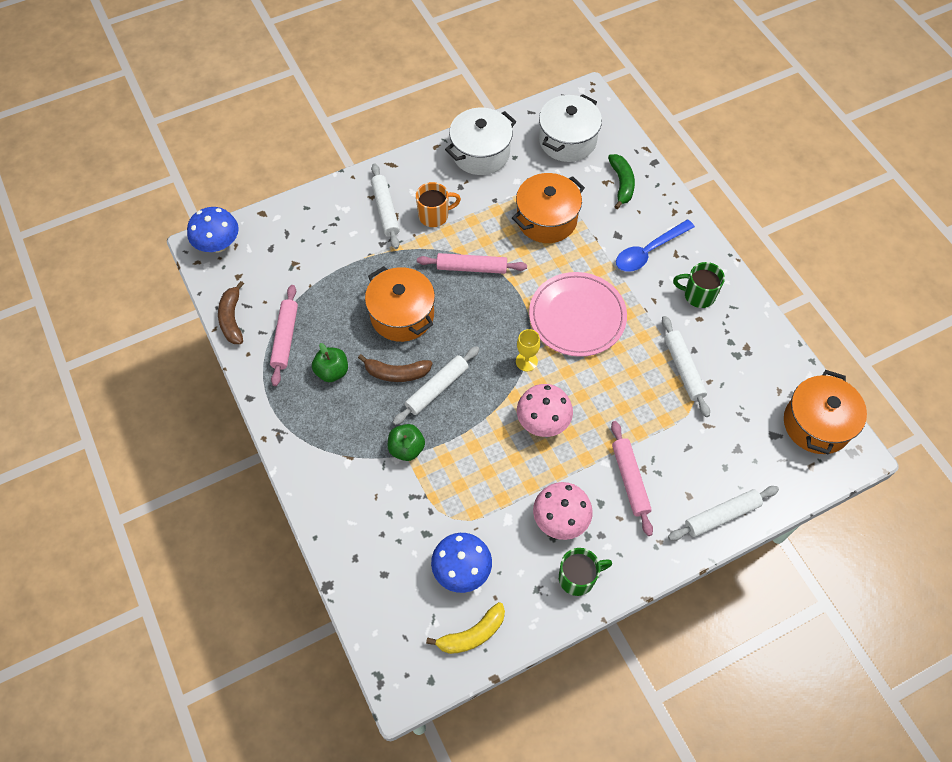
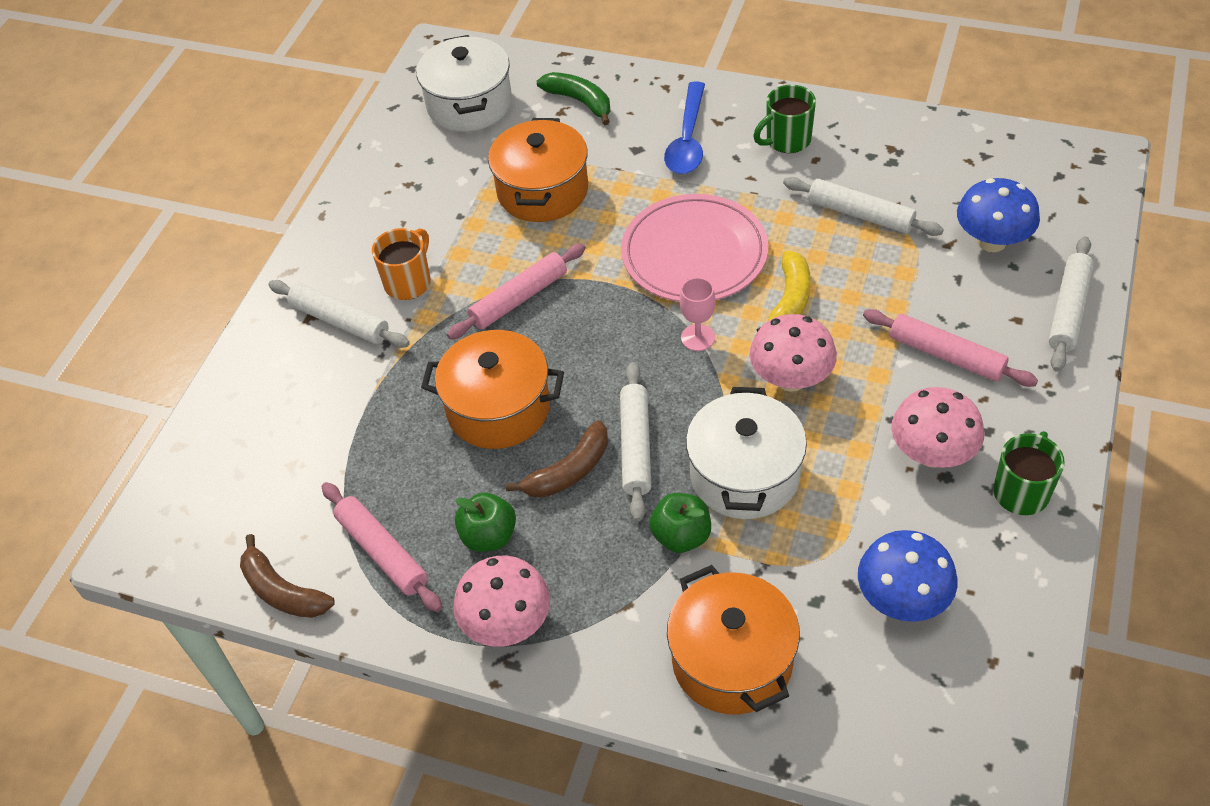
camera: 40 degrees left, 10 degrees down
(218, 245) = (158, 526): blue mushroom -> blue mushroom (991, 241)
(296, 417) = (507, 623): none -> pink mushroom
(472, 634) = (997, 652): yellow banana -> yellow banana (790, 300)
(480, 153) = (385, 184): white pot -> white pot (744, 475)
(526, 361) = (698, 337): yellow goblet -> pink goblet
(816, 424) = (1038, 161): orange pot -> orange pot (732, 660)

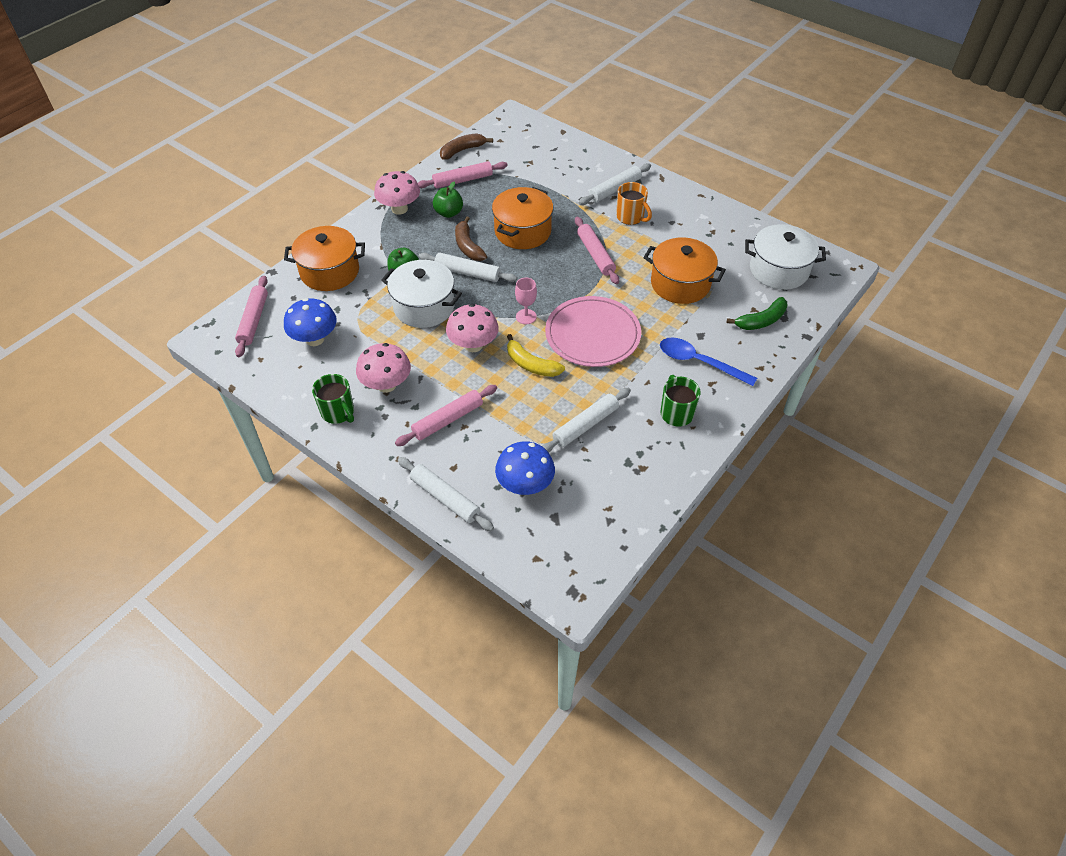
camera: 105 degrees right, 0 degrees up
(917, 725) = (253, 320): none -> pink rolling pin

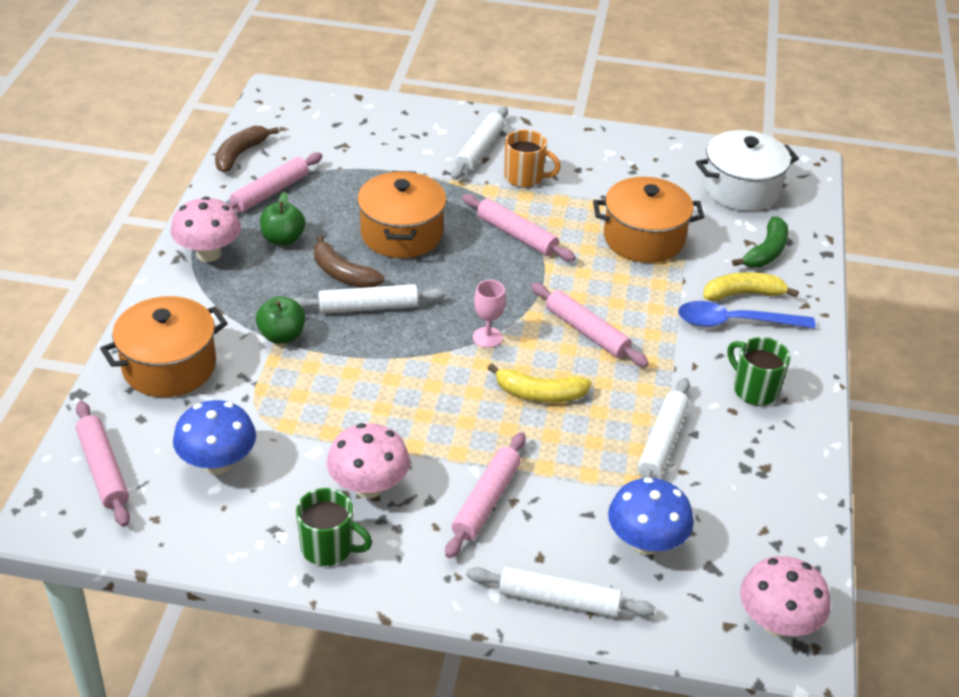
camera: 30 degrees left, 10 degrees down
(424, 307) = (342, 369): white pot -> none
(473, 345) = (447, 395): pink mushroom -> pink mushroom (777, 623)
(592, 334) = (587, 332): pink plate -> pink rolling pin
(721, 345) = (743, 294): none -> yellow banana

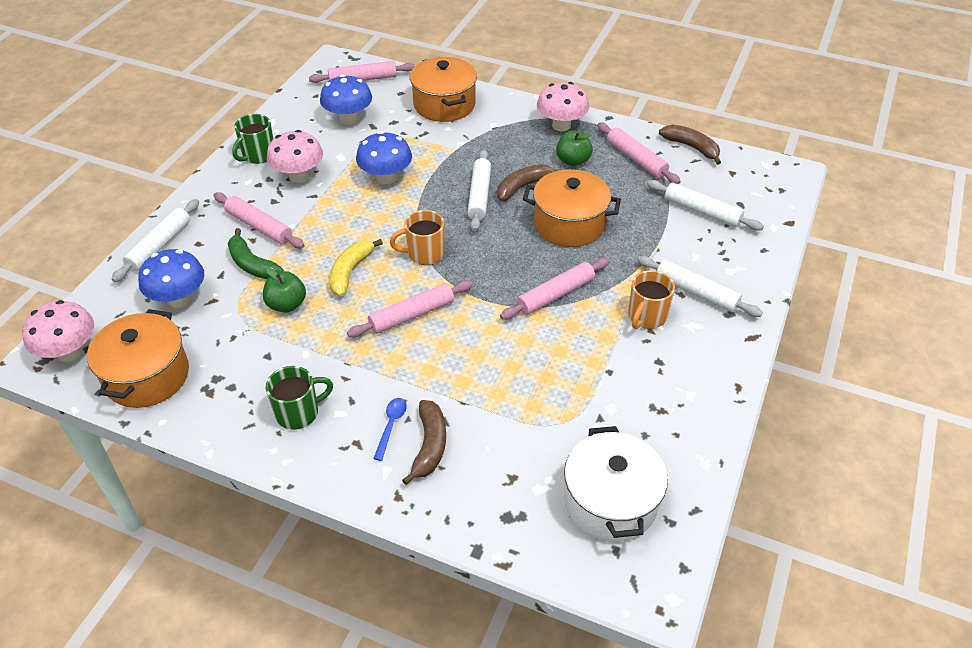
camera: 105 degrees right, 5 degrees up
(282, 336) = (460, 152): green apple -> green apple (287, 305)
(352, 396) = (386, 178): none -> blue mushroom
(487, 337) = (424, 254): pink goblet -> orange mug
(643, 238) = (534, 387): orange pot -> orange pot (147, 376)
(662, 443) = (267, 332): white rolling pin -> white rolling pin (702, 211)
(734, 322) = (391, 425): blue spoon -> blue spoon, size x0.54
(743, 294) = (429, 446): yellow banana -> brown banana
(766, 252) = (491, 489): green banana -> green banana (252, 264)

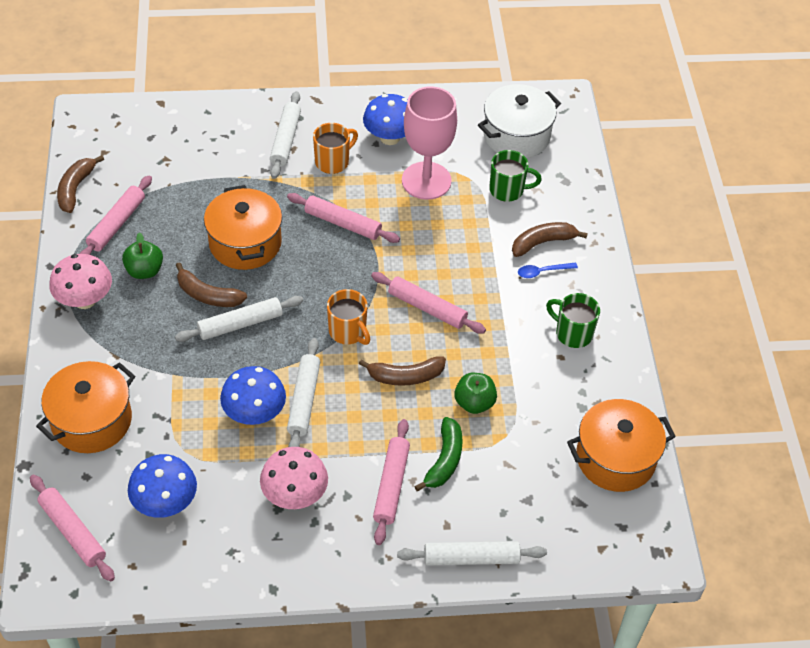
camera: 120 degrees left, 5 degrees up
(69, 352) = (636, 537): pink mushroom -> none
(179, 299) = (523, 492): blue mushroom -> blue mushroom (390, 138)
(258, 155) = (280, 557): green mug -> green mug (507, 190)
(350, 272) = (405, 376): yellow banana -> brown banana
(579, 382) = (426, 181): none -> pink goblet
(646, 317) = (333, 162): orange mug -> orange mug turned 45 degrees counterclockwise
(702, 211) = (175, 159): white rolling pin -> white rolling pin (304, 400)

